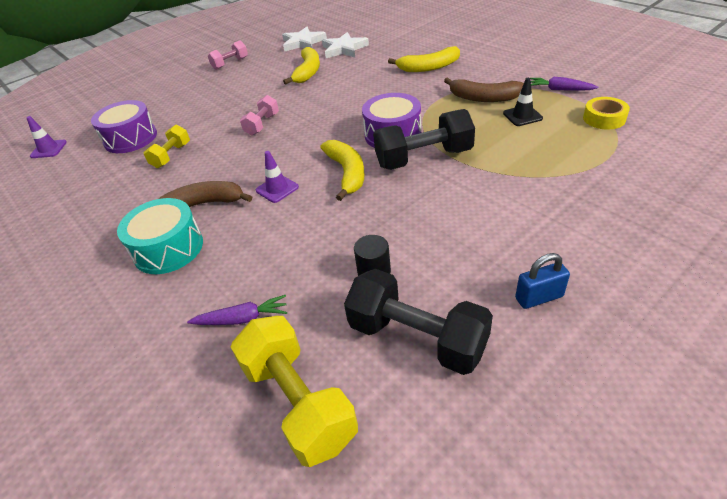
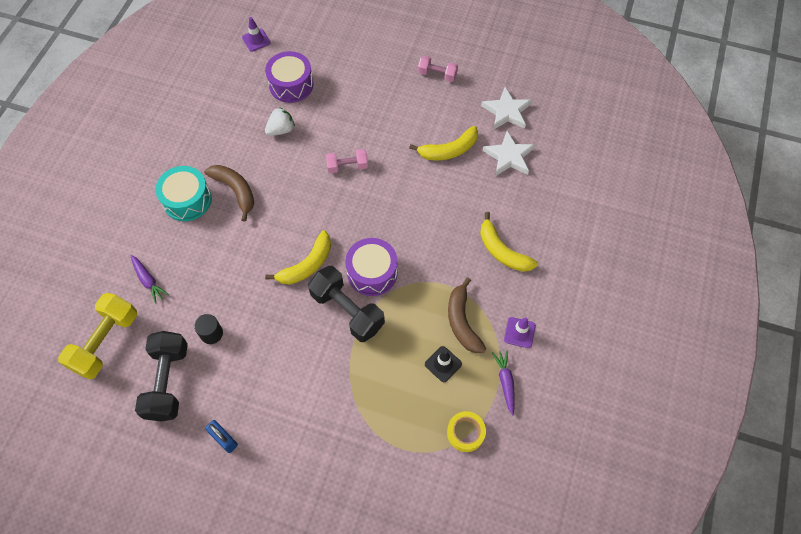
camera: 55 degrees right, 20 degrees up
(171, 155) = (281, 130): yellow dumbbell -> white strawberry
(277, 189) = (270, 228): purple traffic cone -> purple traffic cone (519, 332)

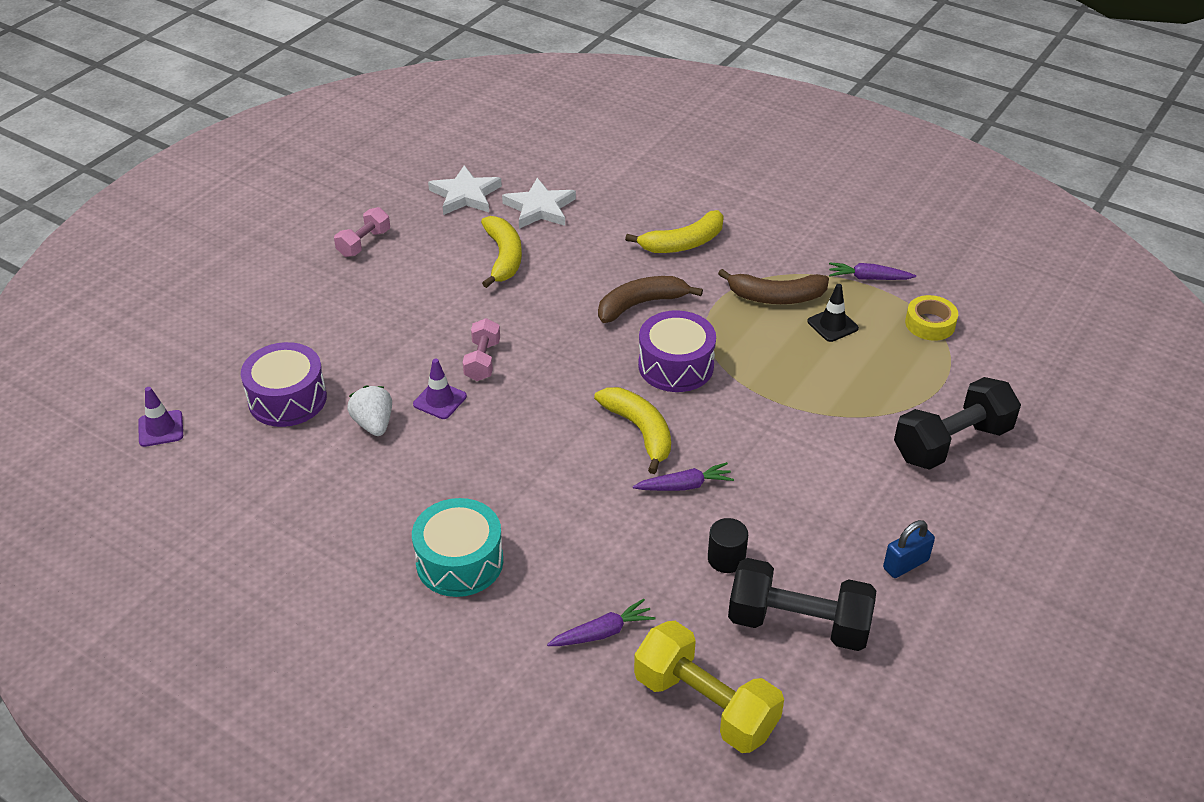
camera: 75 degrees left, 20 degrees down
(235, 191) = (468, 496): brown banana -> brown banana (640, 304)
(266, 299) = (684, 486): none -> purple carrot
(347, 311) = (729, 401): black dumbbell -> black dumbbell (952, 443)
(519, 332) = (804, 253): purple traffic cone -> purple traffic cone (440, 400)

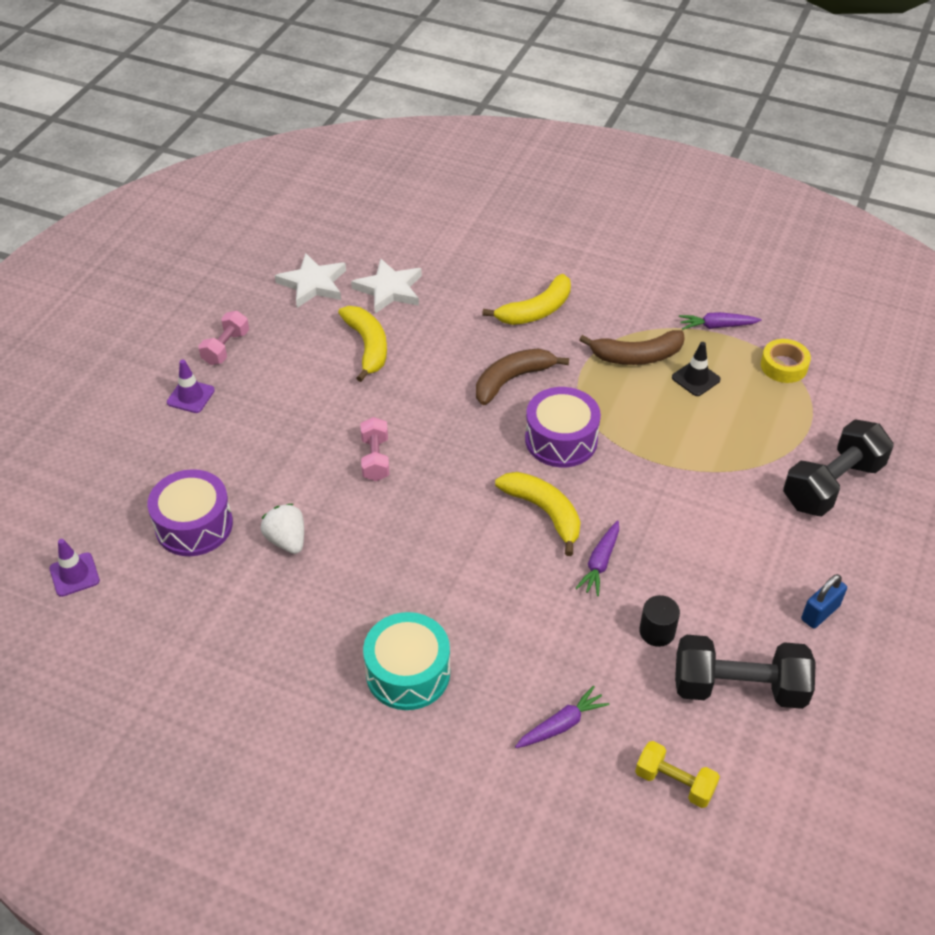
camera: 10 degrees left, 5 degrees up
(440, 400) = (345, 506): purple traffic cone -> purple traffic cone (190, 396)
(684, 486) = (600, 563): purple carrot -> purple carrot turned 135 degrees clockwise
(705, 704) = (674, 782): yellow dumbbell -> yellow dumbbell, size x0.57

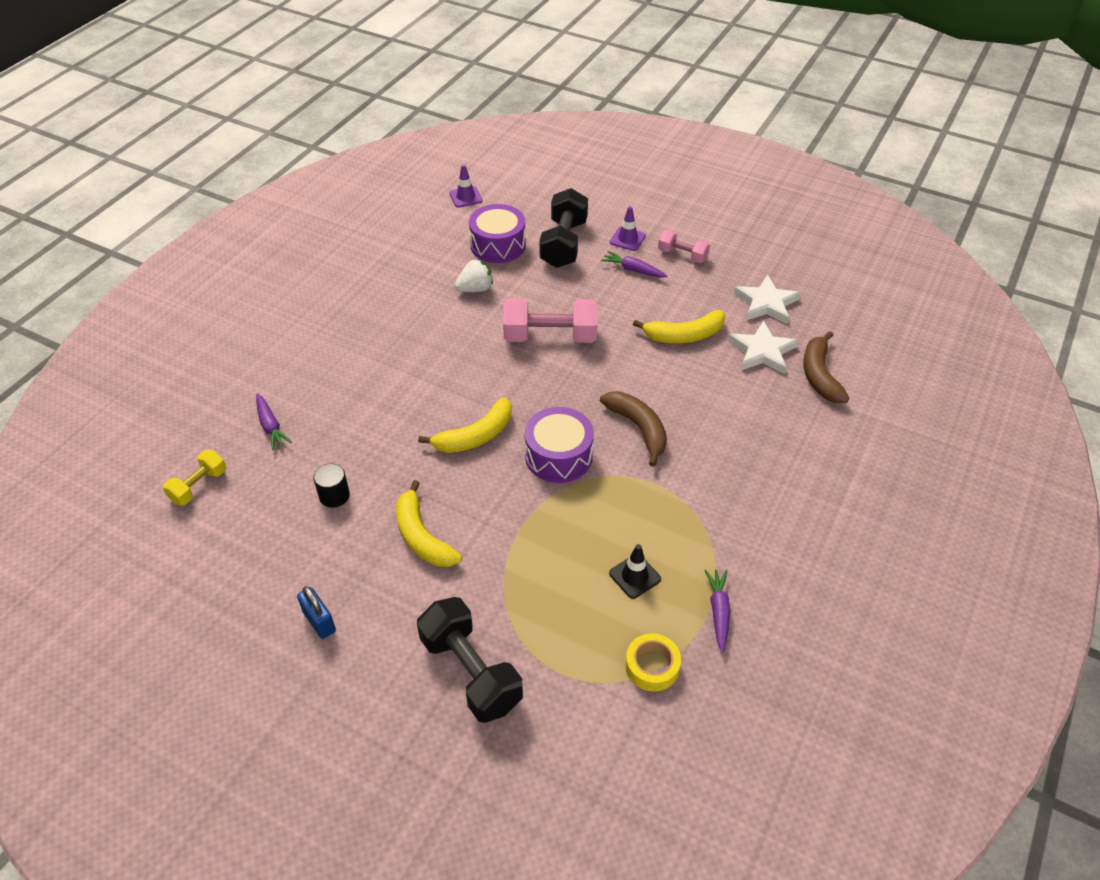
camera: 95 degrees right, 0 degrees up
(375, 459) = (550, 336): pink dumbbell -> pink dumbbell, size x1.76
(408, 673) = (342, 347): turquoise drum -> none
(536, 310) = (737, 455): yellow banana -> yellow banana (422, 537)
(600, 563) = (413, 467): purple carrot -> purple carrot (633, 270)
(637, 356) = (670, 529): brown banana -> brown banana (819, 375)
(738, 687) = (264, 542): black dumbbell -> black dumbbell (564, 244)

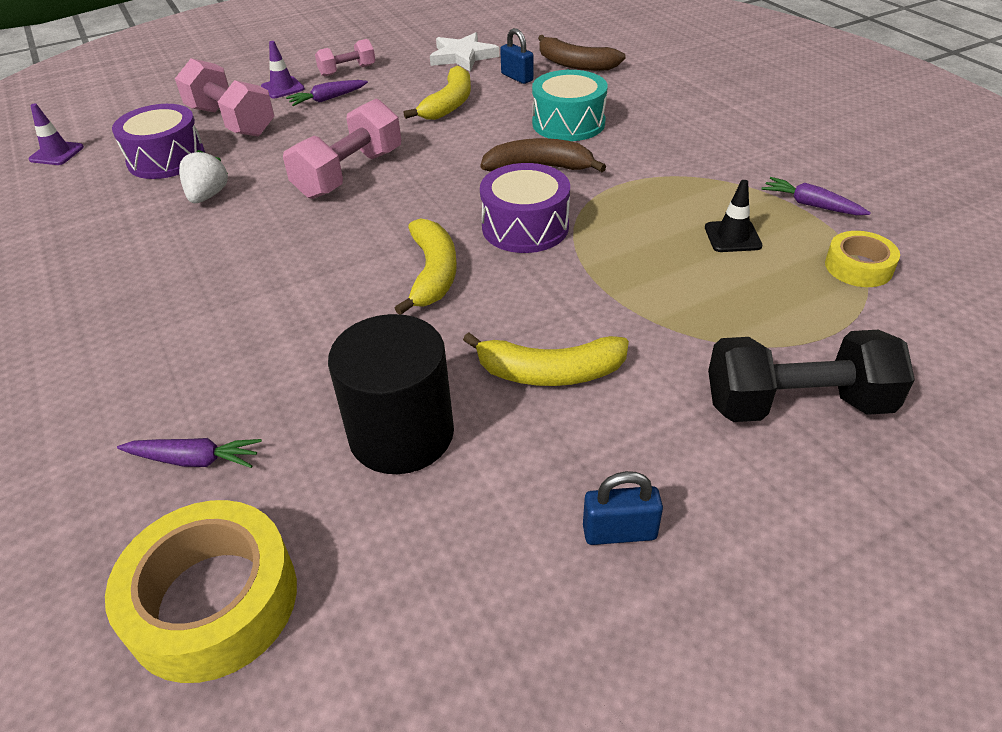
camera: 55 degrees left, 5 degrees down
(199, 486) = (213, 601): yellow dumbbell -> yellow tape
(334, 495) = (401, 434): black cylinder -> black cylinder, size x2.10
(564, 244) = (231, 121): black dumbbell -> pink dumbbell
(717, 415) = (568, 123): none -> turquoise drum
(762, 351) = (517, 77): white star -> blue padlock

